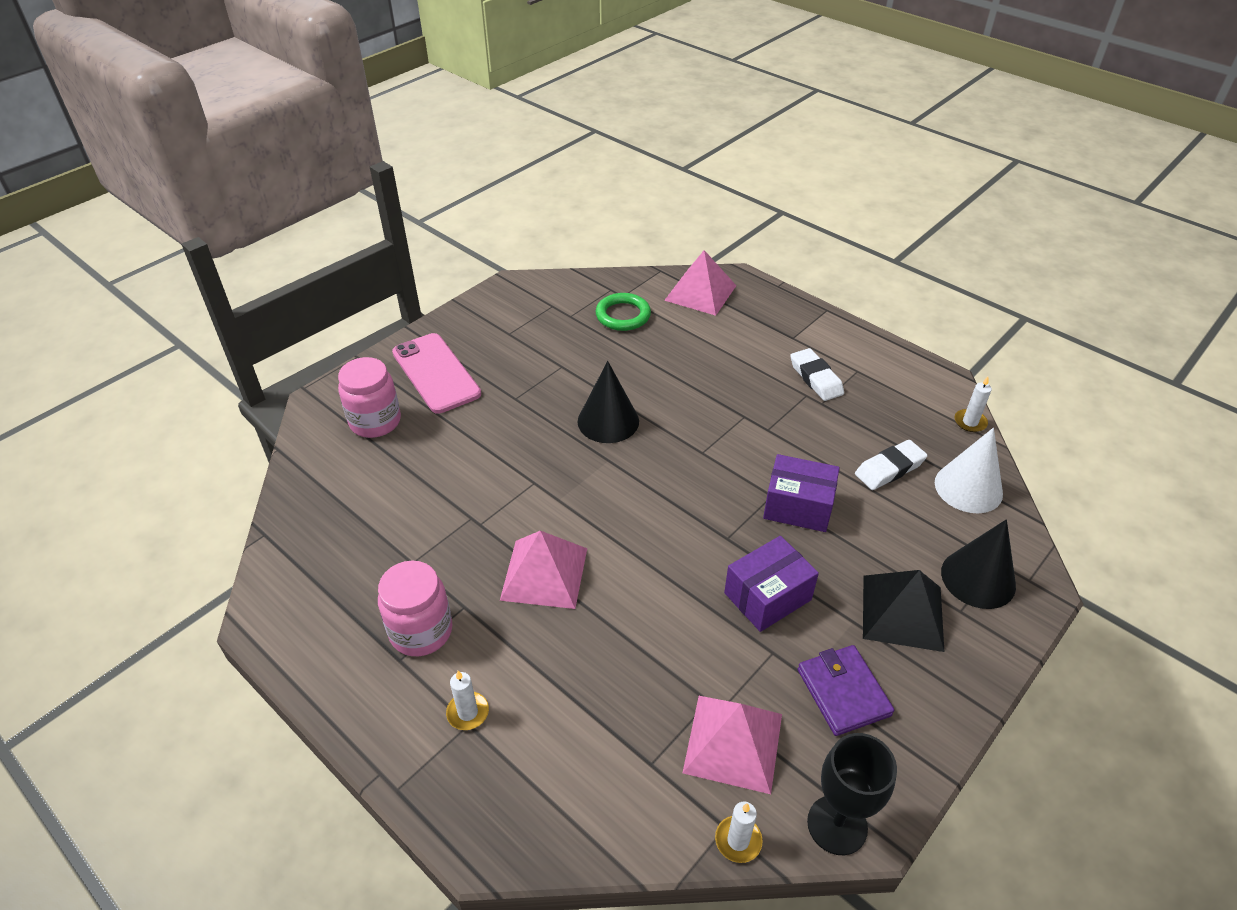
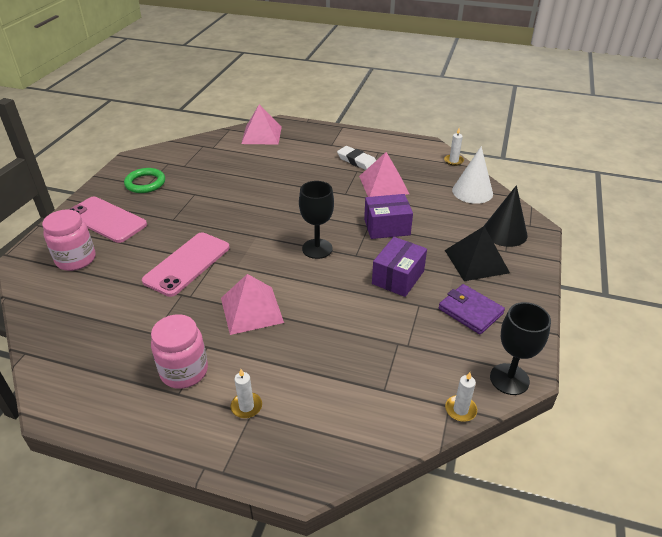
camera: 25 degrees left, 5 degrees down
(500, 474) = (187, 264): none -> pink phone
(608, 421) = (243, 215): black cone -> none
(623, 315) = (219, 157): green ring -> green ring (145, 183)
(679, 509) = (317, 249): none -> black goblet
(733, 743) = (425, 360): pink pyramid -> pink pyramid (383, 185)
(889, 469) = (425, 194): white eraser -> none

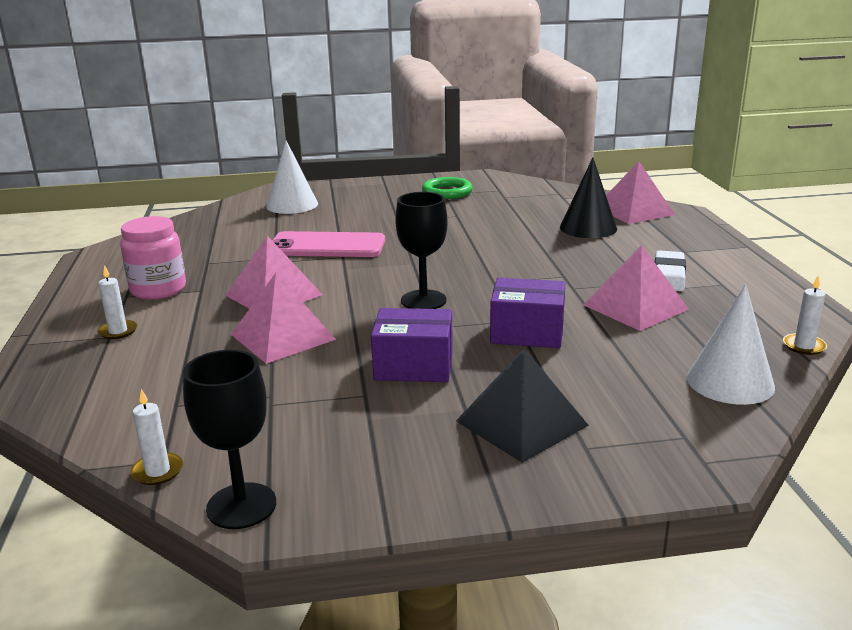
camera: 65 degrees right, 15 degrees down
(76, 259) = (292, 205): pink jar -> white cone
(106, 220) = (365, 197): pink phone -> none
(322, 320) = (283, 337): none -> pink pyramid
(387, 227) = (527, 332): purple box -> purple box turned 45 degrees counterclockwise
(470, 311) = (383, 440): purple wallet -> none
(504, 232) = (641, 437): black cone -> black cone (588, 228)

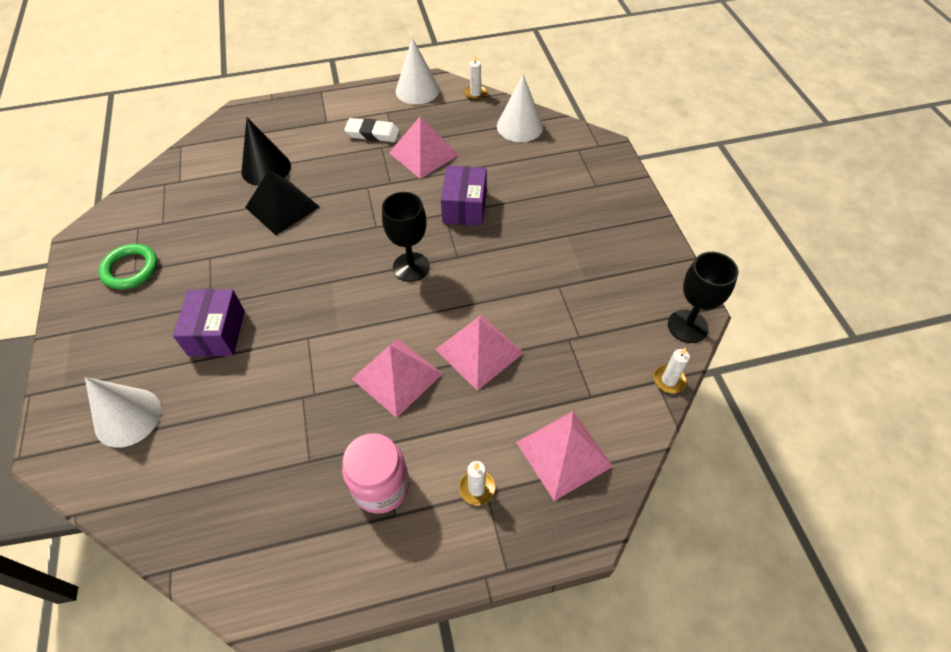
camera: 95 degrees left, 30 degrees up
(327, 246) = (278, 355): pink phone -> none
(414, 366) = (517, 264): purple box -> purple box (217, 333)
(522, 423) = (578, 210): black pyramid -> black pyramid (282, 207)
(634, 211) = (230, 139): pink pyramid -> pink pyramid (564, 454)
(786, 302) = (417, 90): none -> white cone

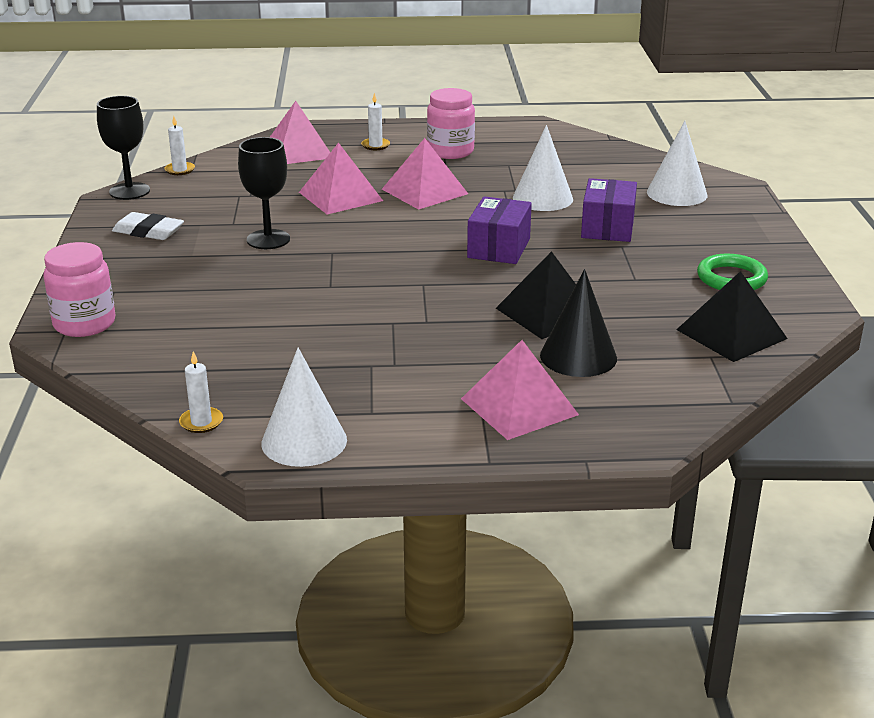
camera: 170 degrees left, 25 degrees down
(157, 203) = (731, 334): none -> black pyramid
(372, 134) = (404, 382): white eraser -> white eraser (148, 231)
(411, 267) = (389, 249): black goblet -> black goblet (268, 239)
(423, 154) = (331, 348): pink pyramid -> pink pyramid (519, 406)
(464, 207) = (301, 288): purple box -> purple box (499, 248)
(520, 126) = (161, 366): white cone -> white cone (542, 198)
(591, 152) = (84, 324): none -> pink jar

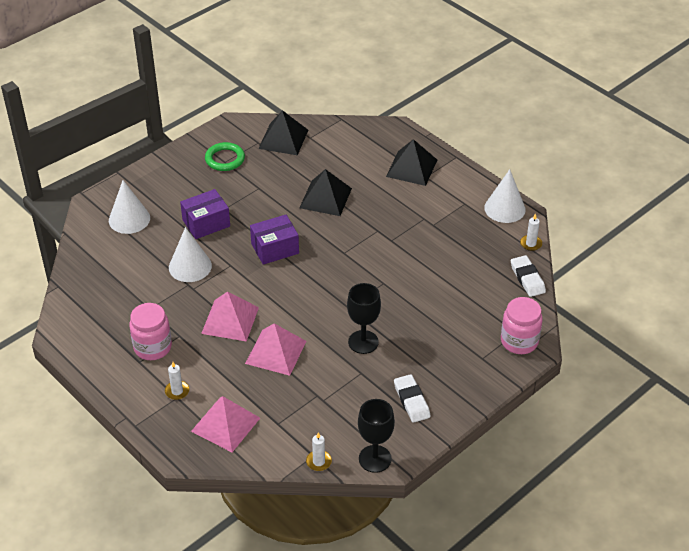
camera: 130 degrees left, 15 degrees up
(153, 383) = (527, 278): none -> white eraser
(519, 406) = (411, 168): pink pyramid -> black pyramid
(578, 356) = (354, 171): black cone -> none

